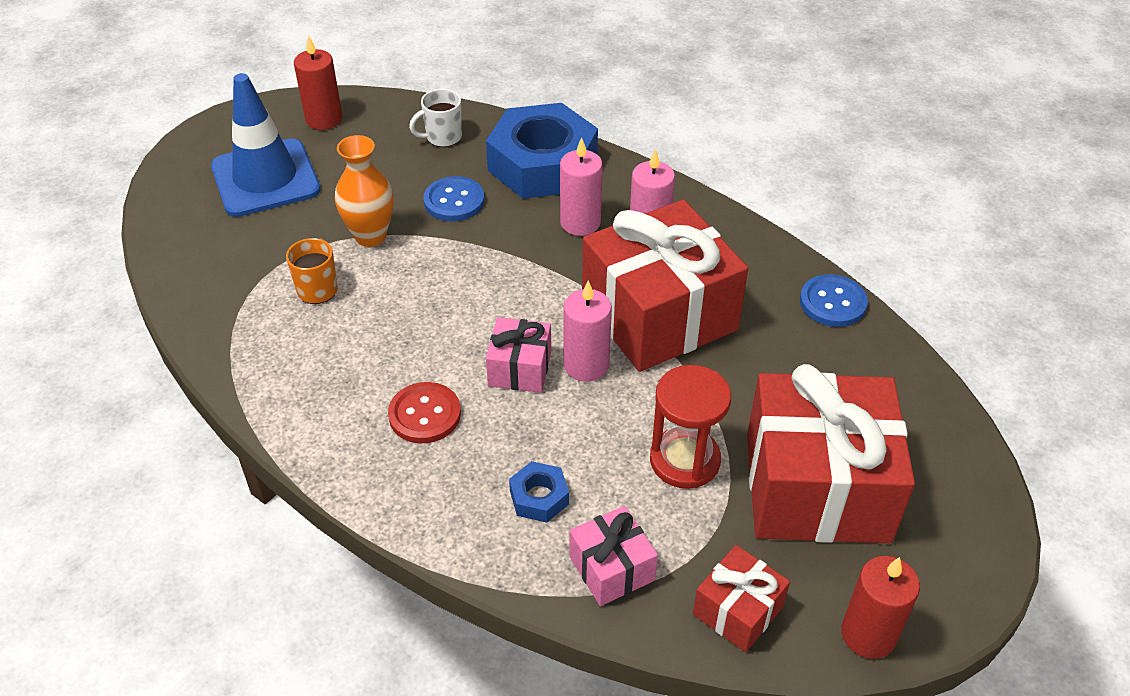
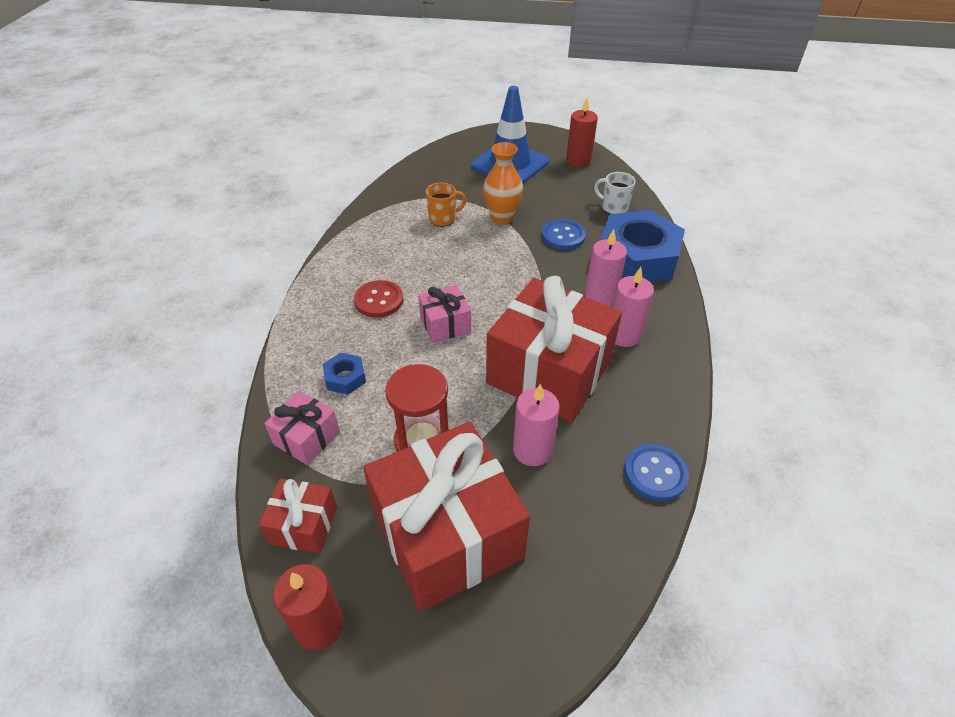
camera: 60 degrees right, 0 degrees up
(586, 365) = (472, 354): pink candle -> pink candle (532, 450)

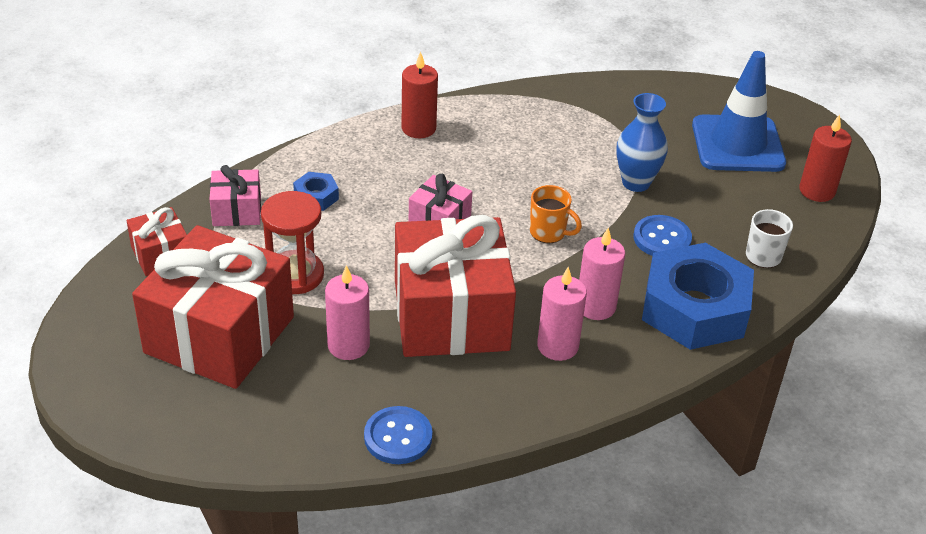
camera: 50 degrees right, 5 degrees down
(319, 625) = (92, 307): red candle -> red candle (418, 128)
(379, 300) = (424, 166): red button -> none
(443, 219) = (584, 145): orange mug -> orange mug (549, 233)
(502, 218) = (636, 183): orange vase -> blue vase

